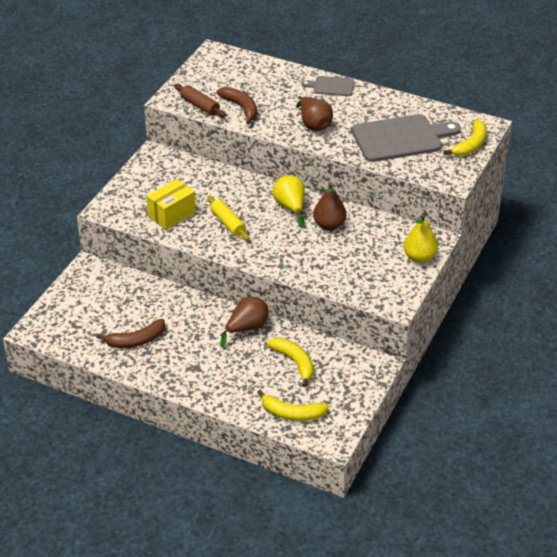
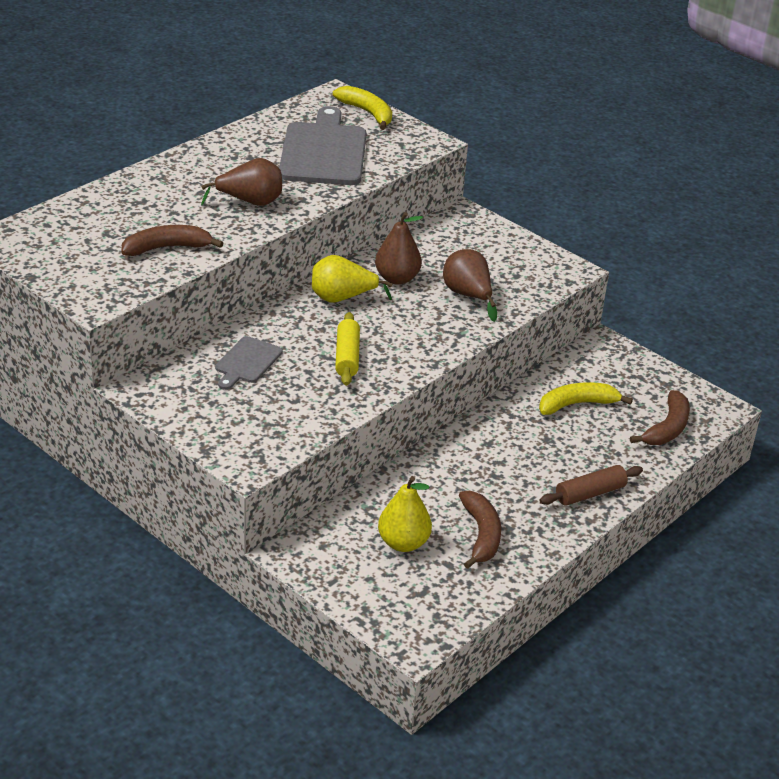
camera: 75 degrees left, 5 degrees down
(172, 214) = (298, 401): yellow box -> none
(200, 106) = (135, 280): brown rolling pin -> brown rolling pin (590, 493)
(228, 223) = (347, 356): yellow rolling pin -> yellow rolling pin turned 75 degrees counterclockwise
(247, 328) = (497, 428): brown pear -> brown pear (468, 296)
(292, 413) = (667, 428): yellow banana -> brown banana
(331, 86) = (171, 169): grey cutting board -> grey cutting board (247, 362)
(419, 257) = (492, 232): yellow pear -> yellow pear (403, 543)

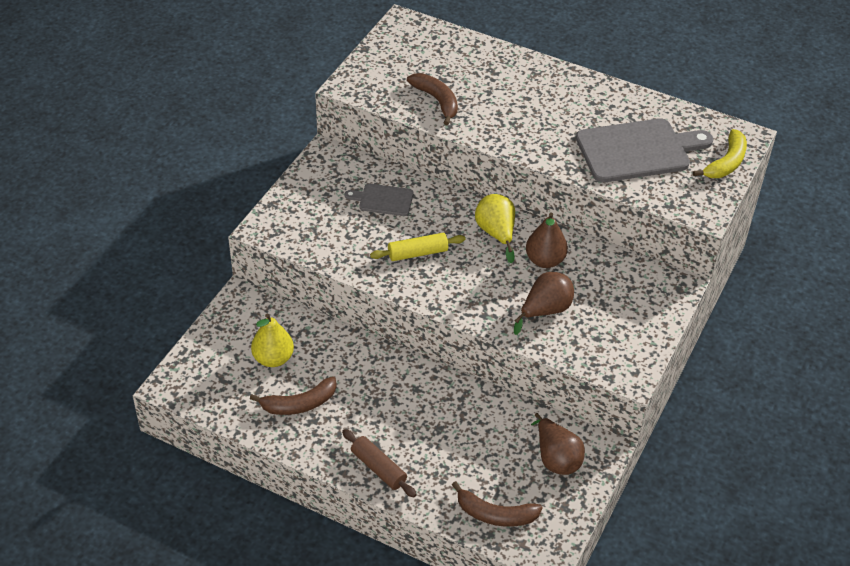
camera: 75 degrees right, 10 degrees up
(250, 202) = (528, 127): brown pear -> brown pear (556, 458)
(577, 404) = (498, 442): yellow banana -> none

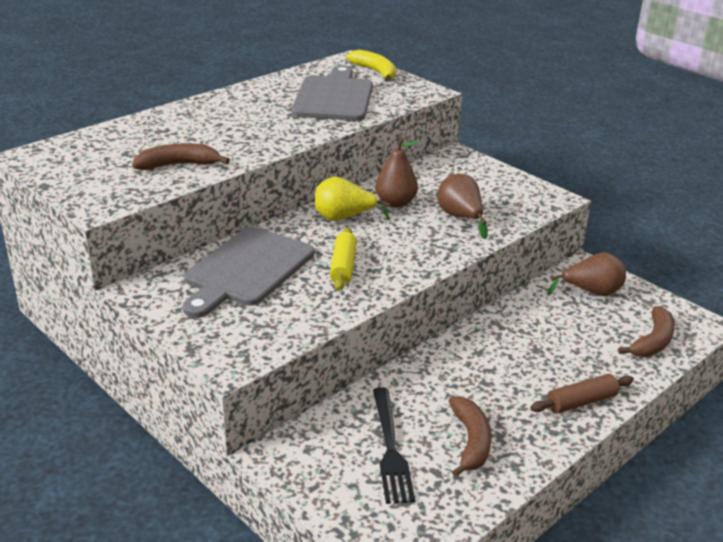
camera: 70 degrees left, 15 degrees down
(273, 358) = (390, 448): yellow pear -> black fork
(383, 200) = (246, 270): grey cutting board -> grey cutting board, size x1.96

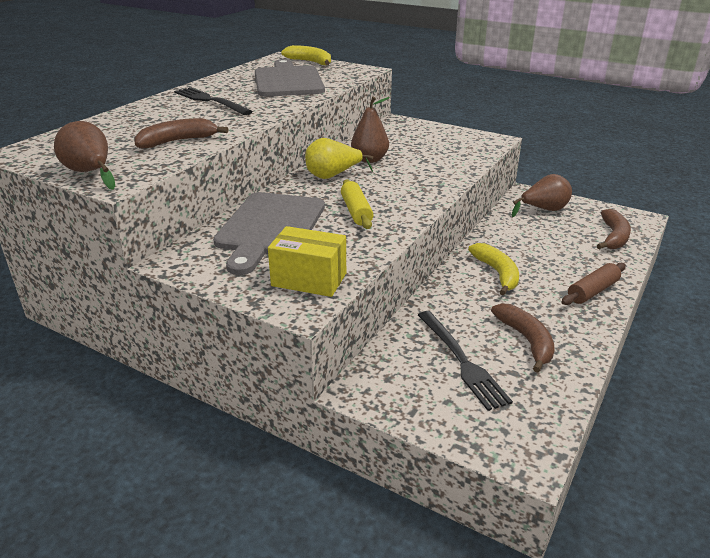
camera: 15 degrees left, 0 degrees up
(238, 115) = (210, 101): none -> black fork
(253, 335) = (309, 279): none -> yellow box
(461, 217) = (430, 162): brown pear -> brown pear (91, 173)
(487, 360) = (497, 273): none -> yellow banana

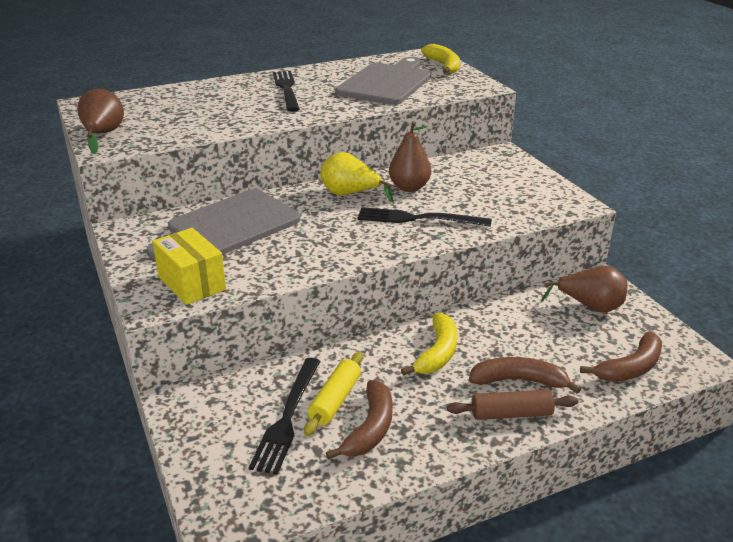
camera: 35 degrees right, 0 degrees up
(177, 141) = (200, 123): brown banana -> brown banana (518, 381)
(356, 211) = (318, 236): yellow rolling pin -> yellow rolling pin (335, 400)
(409, 177) = (418, 219): none -> black fork

